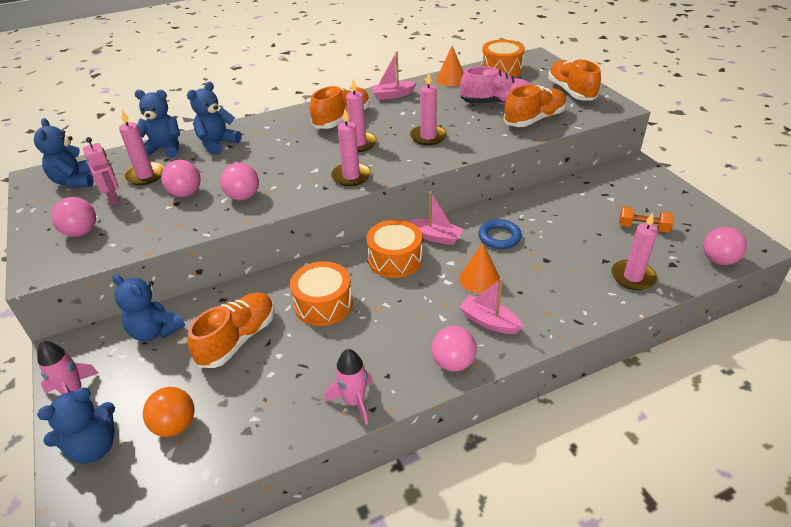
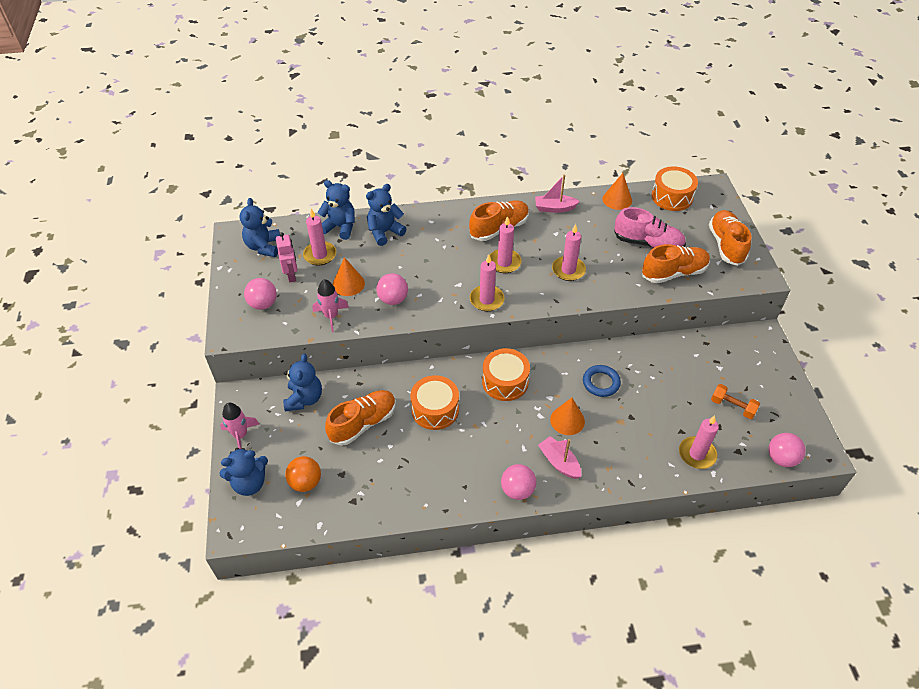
camera: 15 degrees right, 10 degrees up
(155, 331) = (304, 399): blue teddy bear -> blue teddy bear turned 135 degrees counterclockwise
(186, 193) = (348, 284): pink ball -> orange cone
(354, 401) = (434, 500): pink rocket -> pink rocket (331, 316)
(436, 237) = (547, 368): pink boat -> none

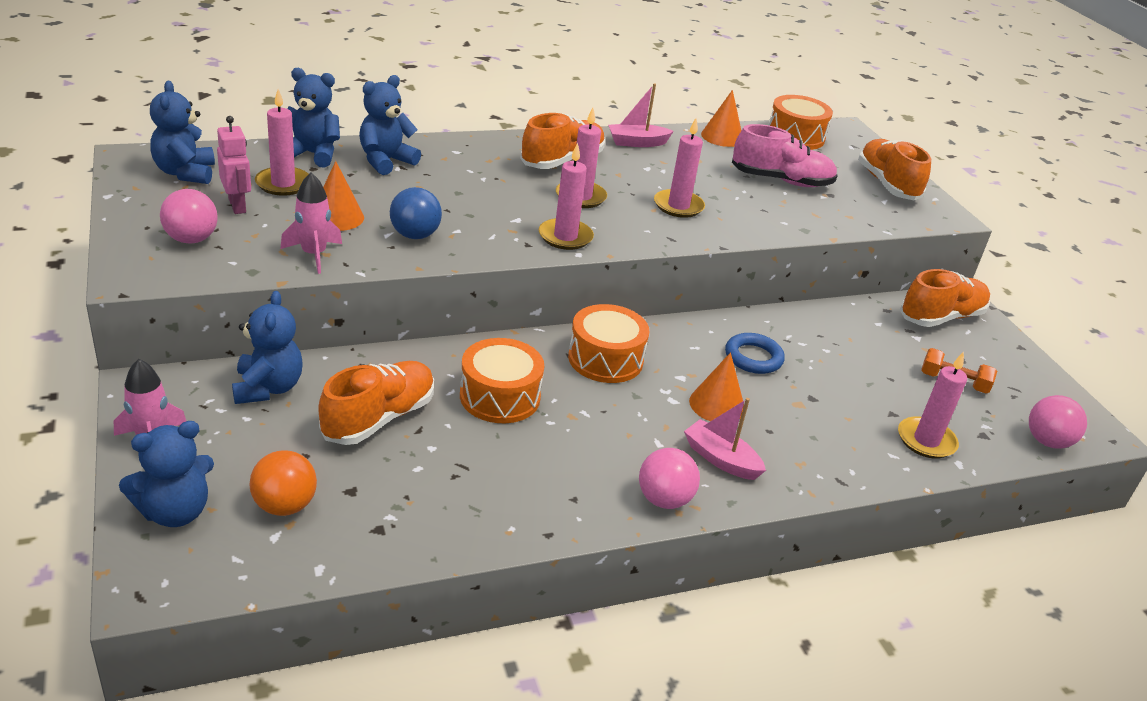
camera: 15 degrees left, 15 degrees down
(393, 299) = (415, 235): pink ball -> blue ball
(674, 273) = (829, 211): orange shoe -> orange shoe (941, 317)

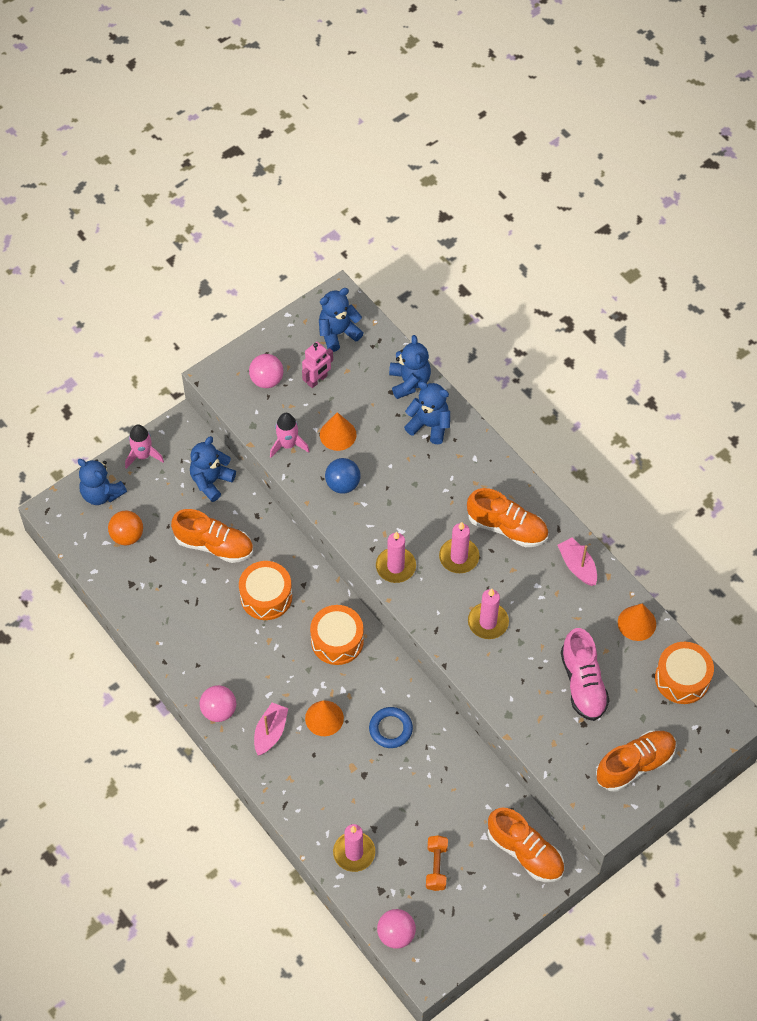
camera: 75 degrees right, 25 degrees up
(268, 388) = (211, 481): blue teddy bear -> blue teddy bear turned 150 degrees clockwise
(283, 184) = (359, 387): pink candle -> none

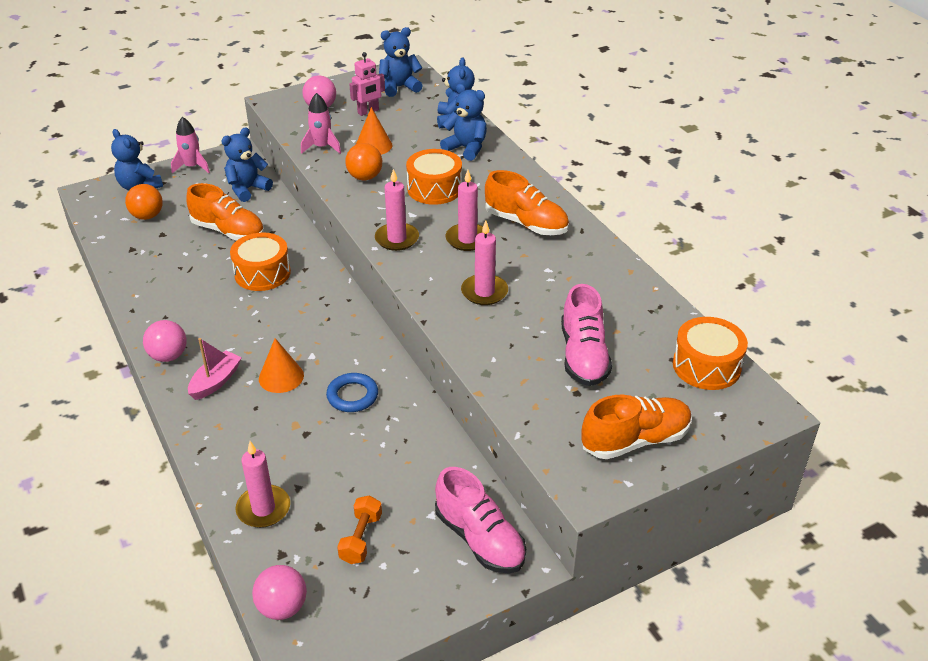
camera: 10 degrees right, 20 degrees down
(337, 641) = (322, 315): orange drum -> orange drum (434, 189)
(343, 484) = (365, 177): blue ball -> orange ball
(525, 852) = (480, 539): orange shoe -> pink shoe
(577, 566) = (597, 260): pink boat -> none
(636, 623) = (657, 312): orange cone -> none

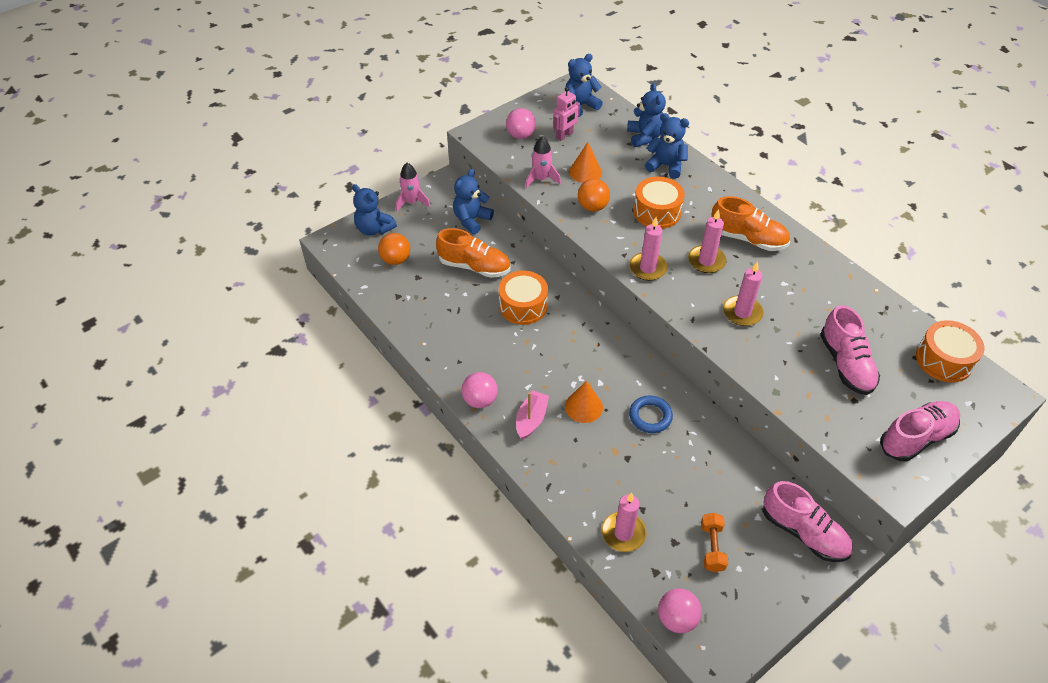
camera: 10 degrees left, 10 degrees up
(635, 440) = (916, 438): orange shoe -> pink shoe

